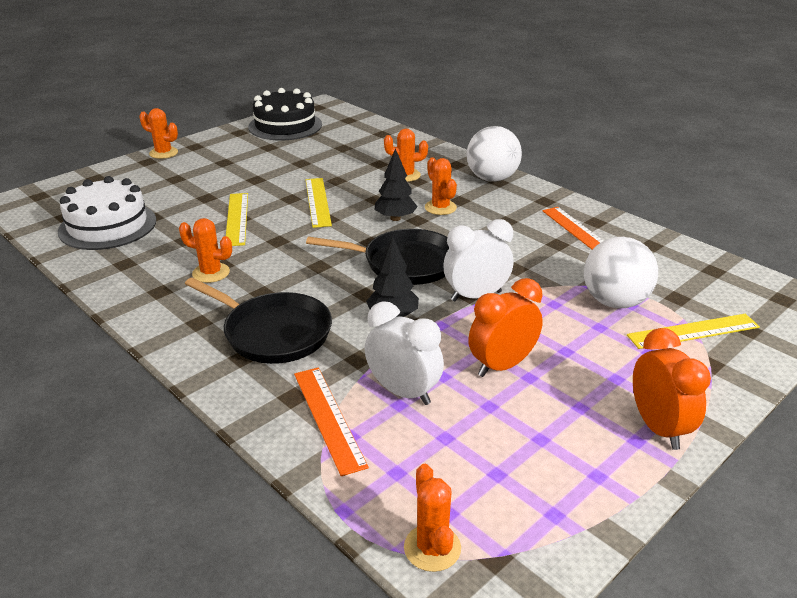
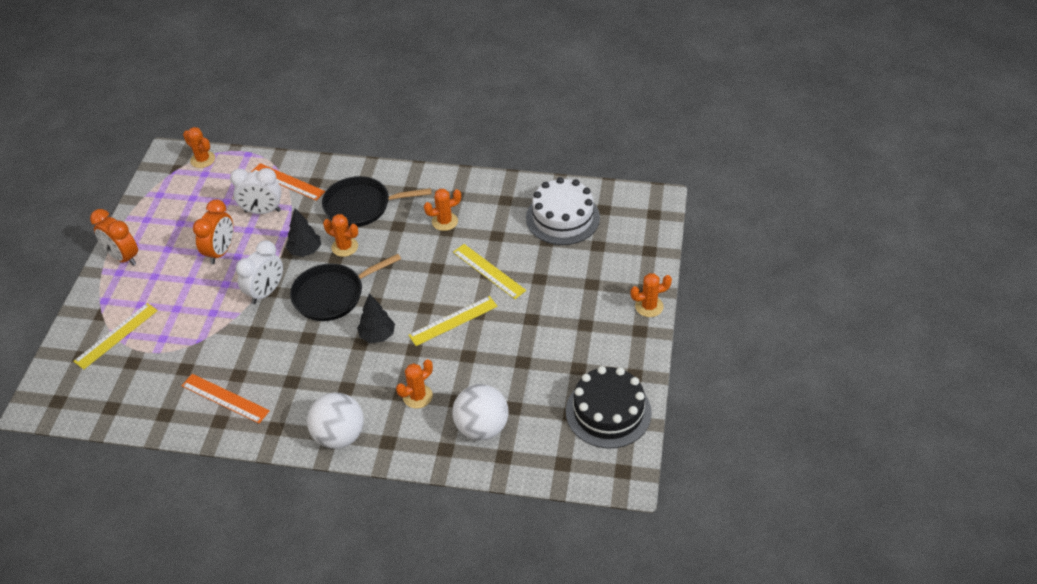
camera: 145 degrees right, 15 degrees up
(317, 202) = (453, 320): yellow ruler -> yellow ruler turned 75 degrees counterclockwise
(440, 207) = (353, 368): orange cactus -> orange cactus (344, 247)
(614, 302) = (174, 335): white ball -> white ball (481, 427)

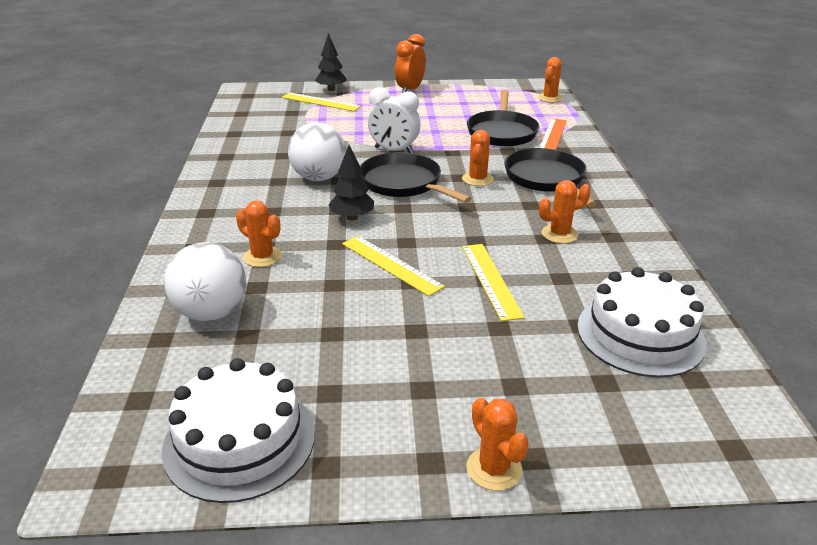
camera: 75 degrees right, 15 degrees down
(221, 252) = (437, 123): orange clock -> none
(225, 398) = (253, 154): orange ruler -> none
(262, 211) = (502, 132): white clock -> black pan
(305, 251) = (460, 160): black tree -> black tree (331, 89)
(339, 436) = (204, 217): white ball -> white ball (319, 178)
(444, 221) = (559, 234): orange cactus -> orange cactus turned 75 degrees counterclockwise
(488, 271) = (490, 280): yellow ruler -> yellow ruler turned 45 degrees counterclockwise
(608, 412) = (240, 440): black cake -> white cake

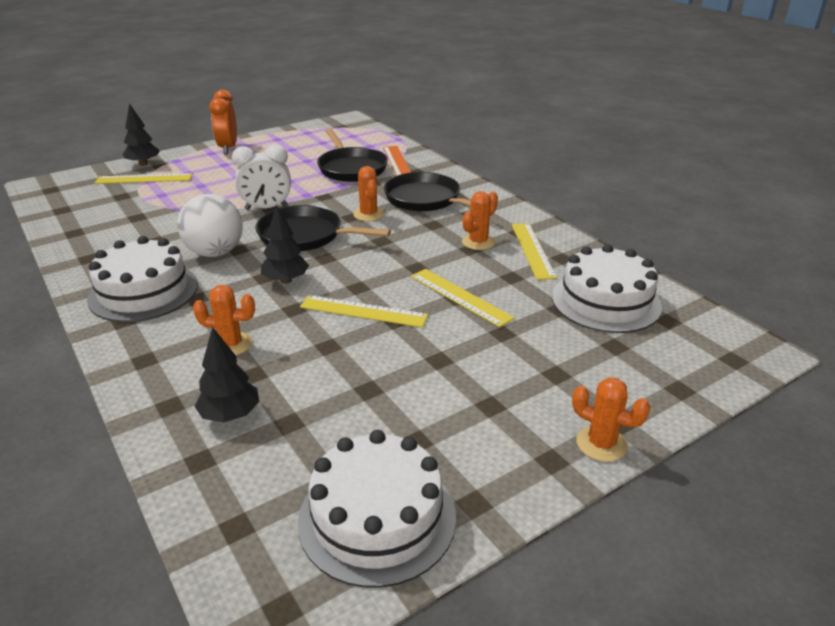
camera: 30 degrees left, 0 degrees up
(211, 313) = (230, 415): white ball -> black tree
(239, 194) = (143, 292): none -> white cake
(549, 98) = (365, 129): orange cactus -> none
(610, 258) = (532, 250): none -> yellow ruler

